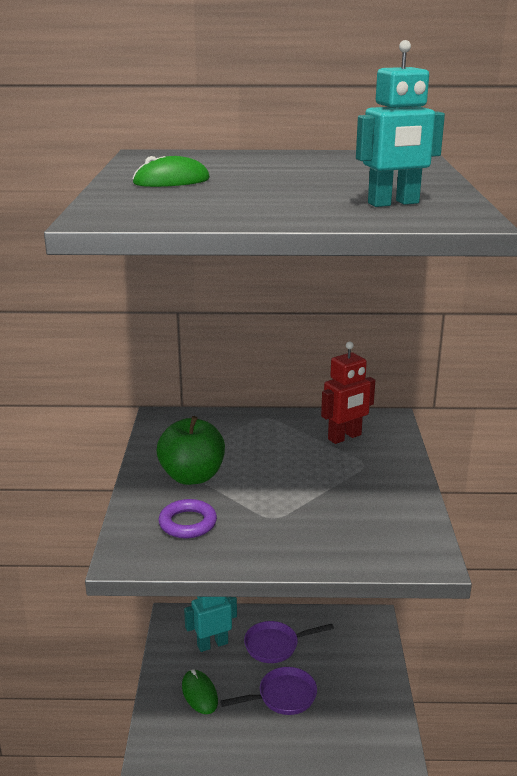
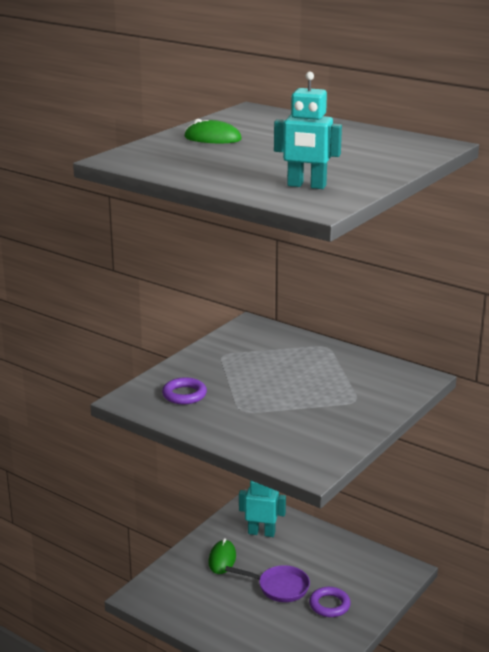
camera: 35 degrees right, 0 degrees up
(192, 476) = (222, 368): green apple -> none
(275, 645) = (308, 553): purple pan -> none
(344, 691) = (329, 605): none -> purple ring
(345, 437) = (367, 379): red robot -> none

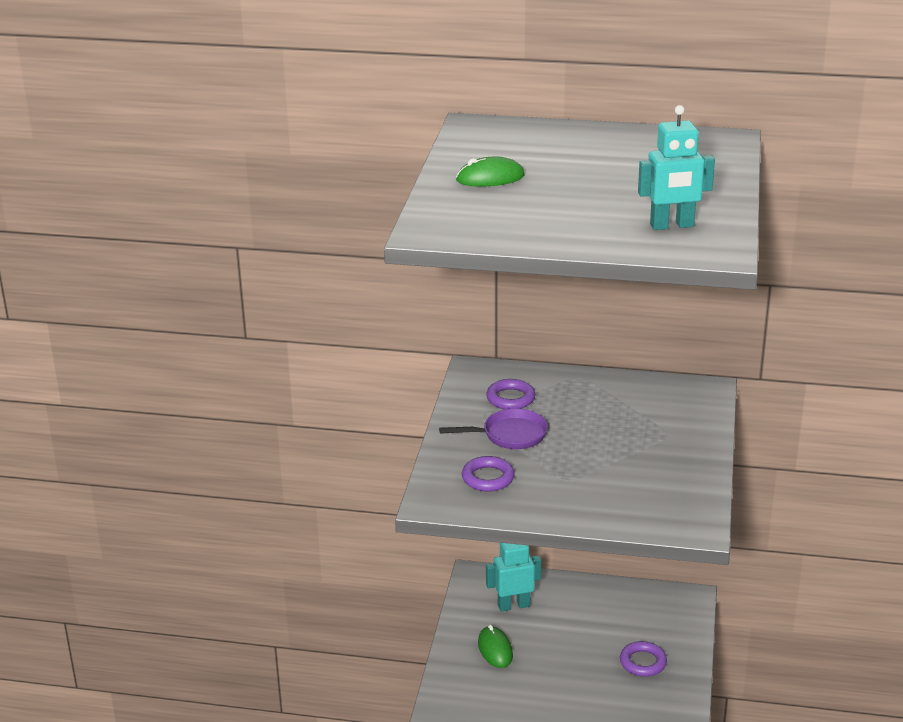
camera: 25 degrees left, 5 degrees up
(257, 348) = (510, 398): none -> purple ring
(279, 587) = (578, 660): purple pan -> purple pan (509, 435)

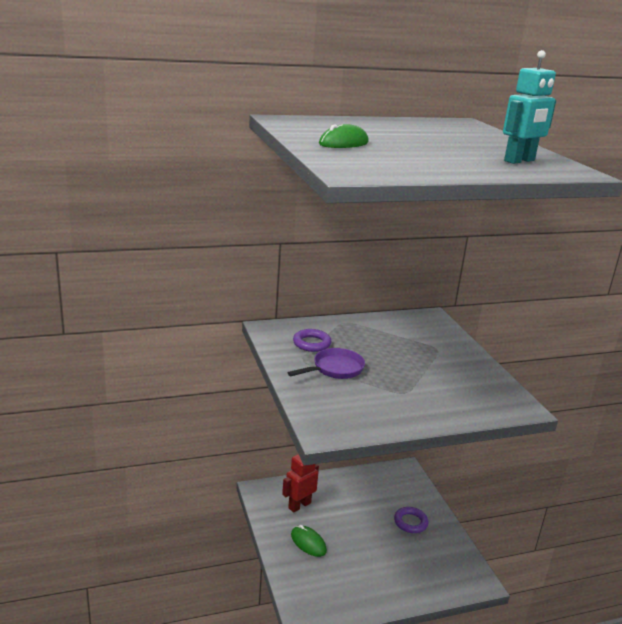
camera: 30 degrees left, 5 degrees down
(488, 478) = (348, 404): purple ring -> none
(513, 605) = (299, 505): turquoise robot -> red robot

